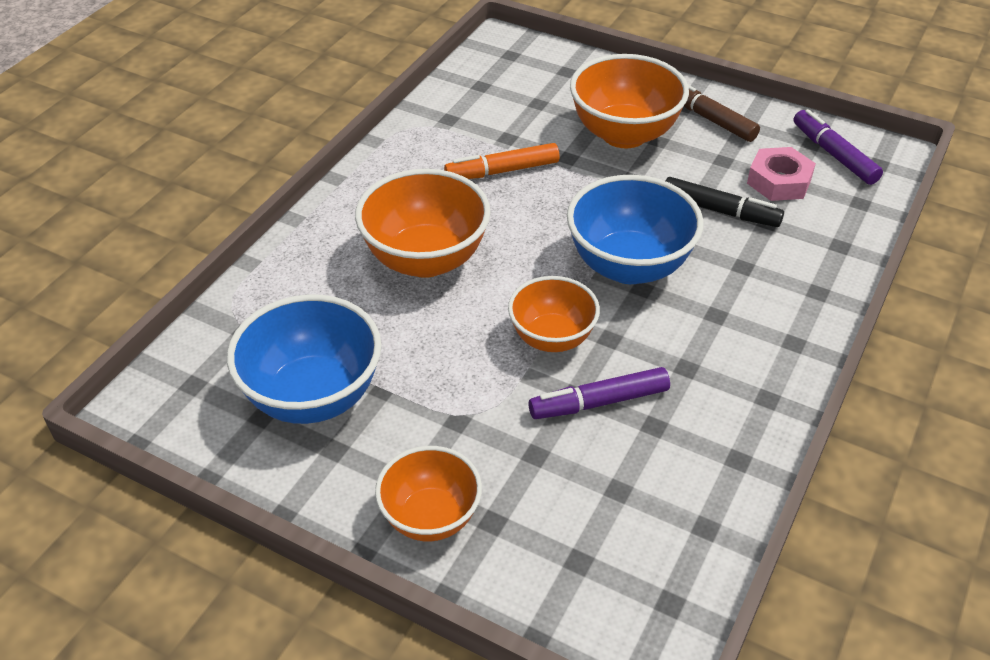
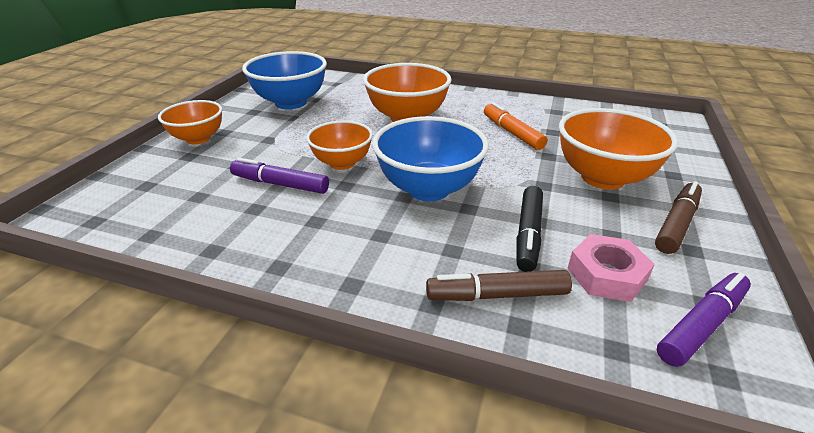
camera: 80 degrees right, 10 degrees down
(598, 402) = (280, 184): purple marker -> purple marker turned 45 degrees counterclockwise
(805, 250) = (497, 295): none -> brown marker

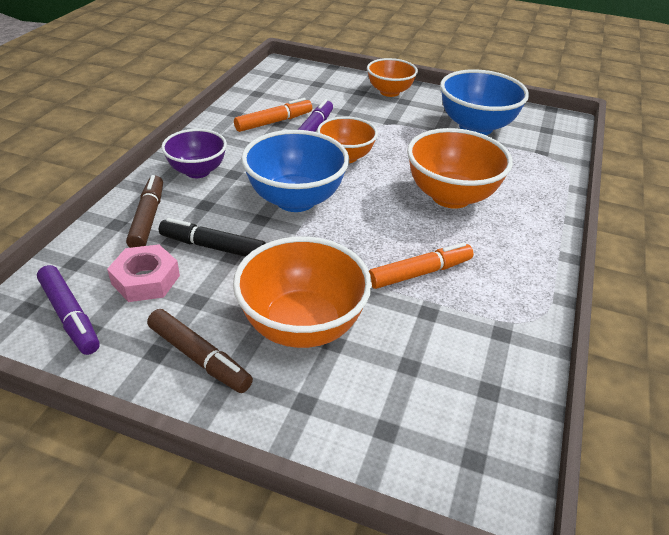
camera: 90 degrees right, 5 degrees up
(251, 213) = (274, 122): none -> orange marker
(378, 266) = (197, 171): none -> purple bowl

